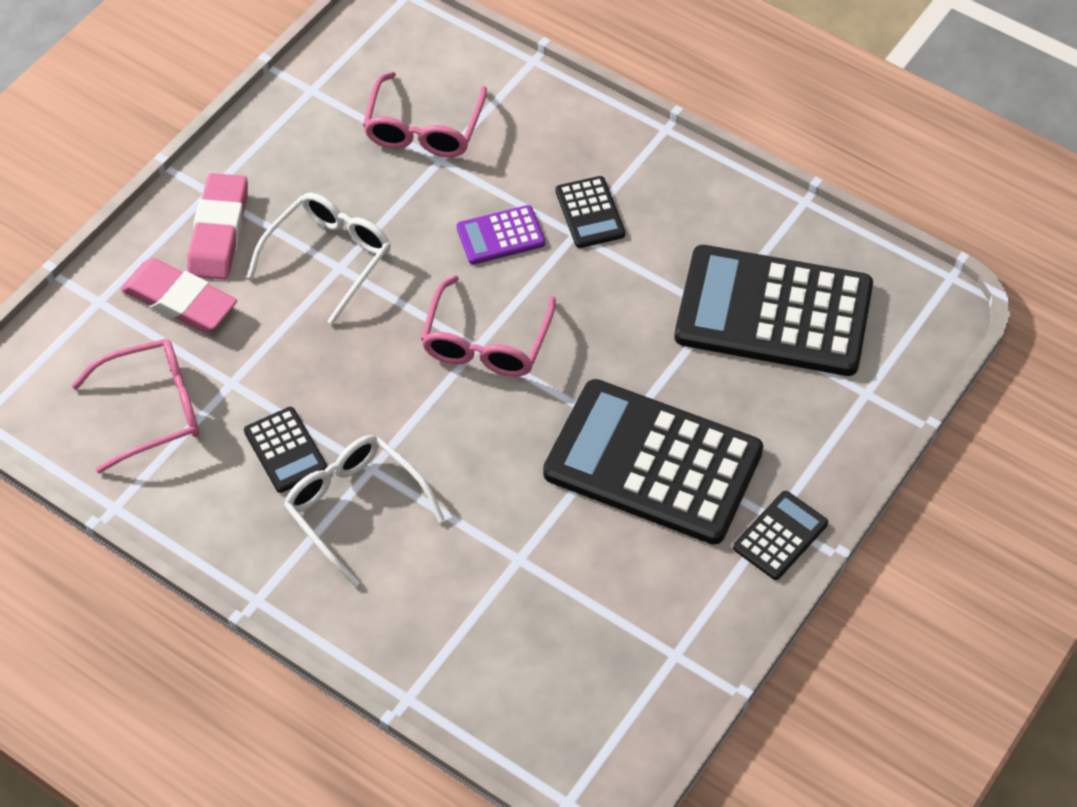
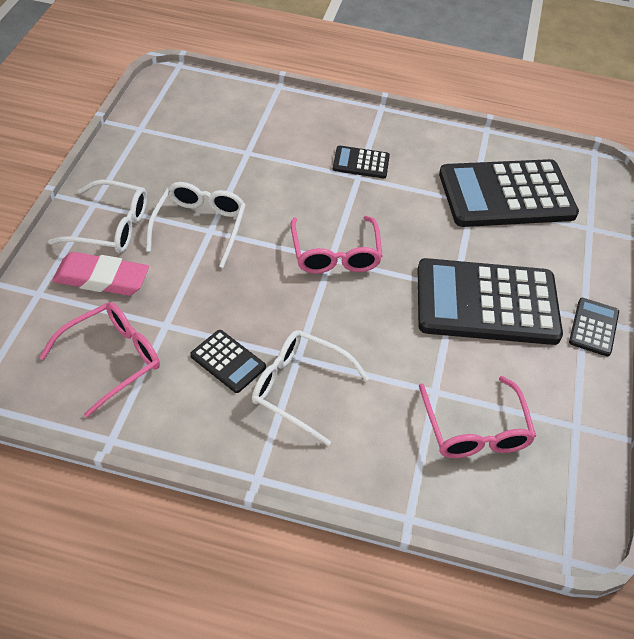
camera: 25 degrees left, 5 degrees down
(219, 232) = (112, 227): pink eraser -> white glasses
(423, 130) = (227, 137): pink glasses -> pink glasses (475, 431)
(500, 236) = (310, 188): purple calculator -> none
(590, 213) = (361, 163): black calculator -> black calculator turned 135 degrees clockwise

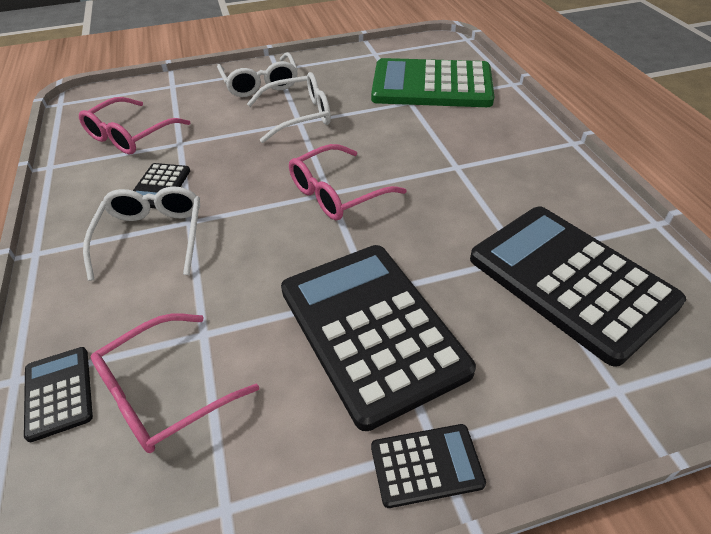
camera: 65 degrees right, 5 degrees down
(101, 279) = (205, 101): pink eraser -> none
(113, 359) = (129, 136): pink glasses -> pink glasses turned 105 degrees clockwise
(235, 127) = (432, 85): none -> green calculator
(361, 163) = (477, 161): black calculator -> black calculator (59, 393)

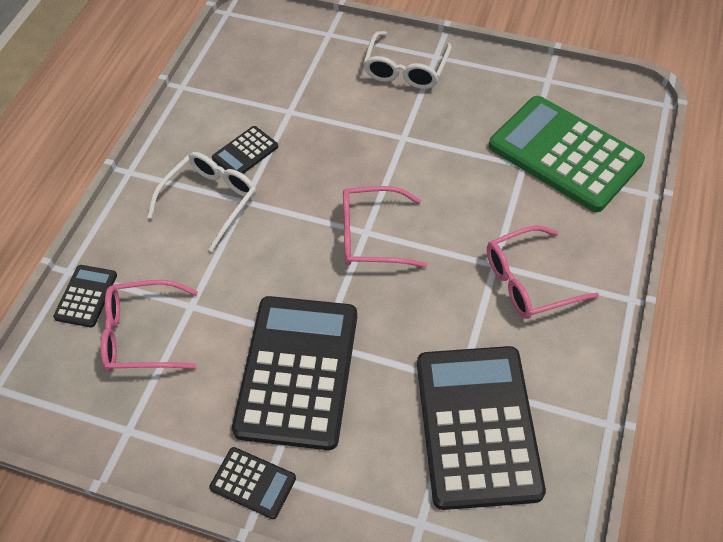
camera: 35 degrees right, 10 degrees up
(129, 136) = (257, 82): pink glasses -> pink glasses (528, 282)
(299, 115) = (409, 130): white glasses -> none

